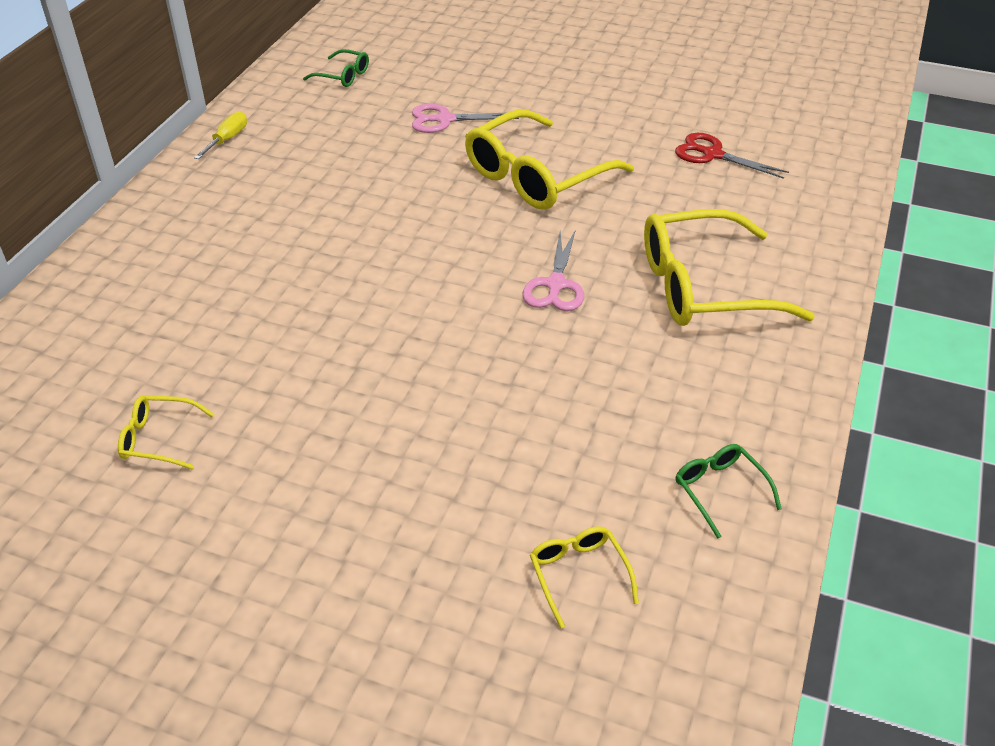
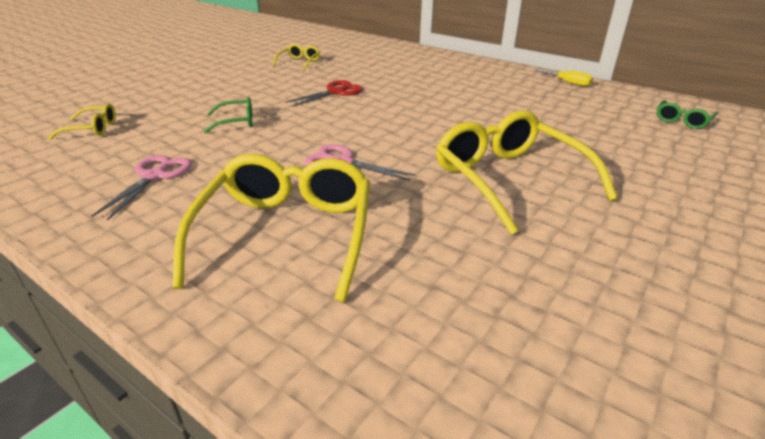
camera: 105 degrees right, 10 degrees down
(445, 120) = (613, 152): pink scissors -> pink scissors (154, 176)
(712, 154) = (554, 318): red scissors -> red scissors (335, 92)
(719, 490) = (74, 182): green glasses -> green glasses (237, 122)

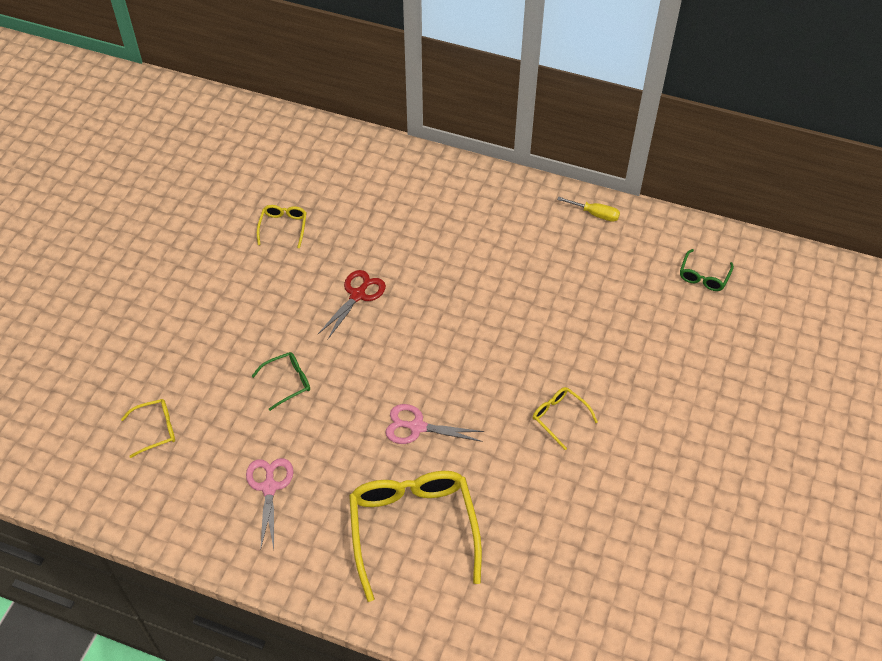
camera: 15 degrees left, 20 degrees up
(508, 179) = (559, 417): yellow glasses -> yellow glasses, size x0.46

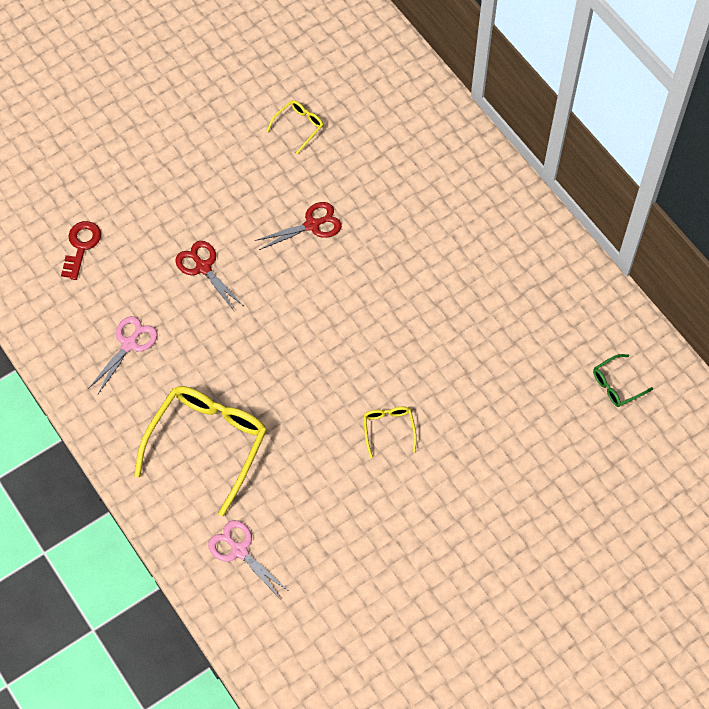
camera: 35 degrees right, 10 degrees up
(156, 429) = (81, 246): yellow glasses -> red key
(288, 382) = (203, 267): green glasses -> red scissors
(417, 427) = (272, 366): pink scissors -> pink scissors (239, 550)
(595, 214) = (571, 270): yellow screwdriver -> none

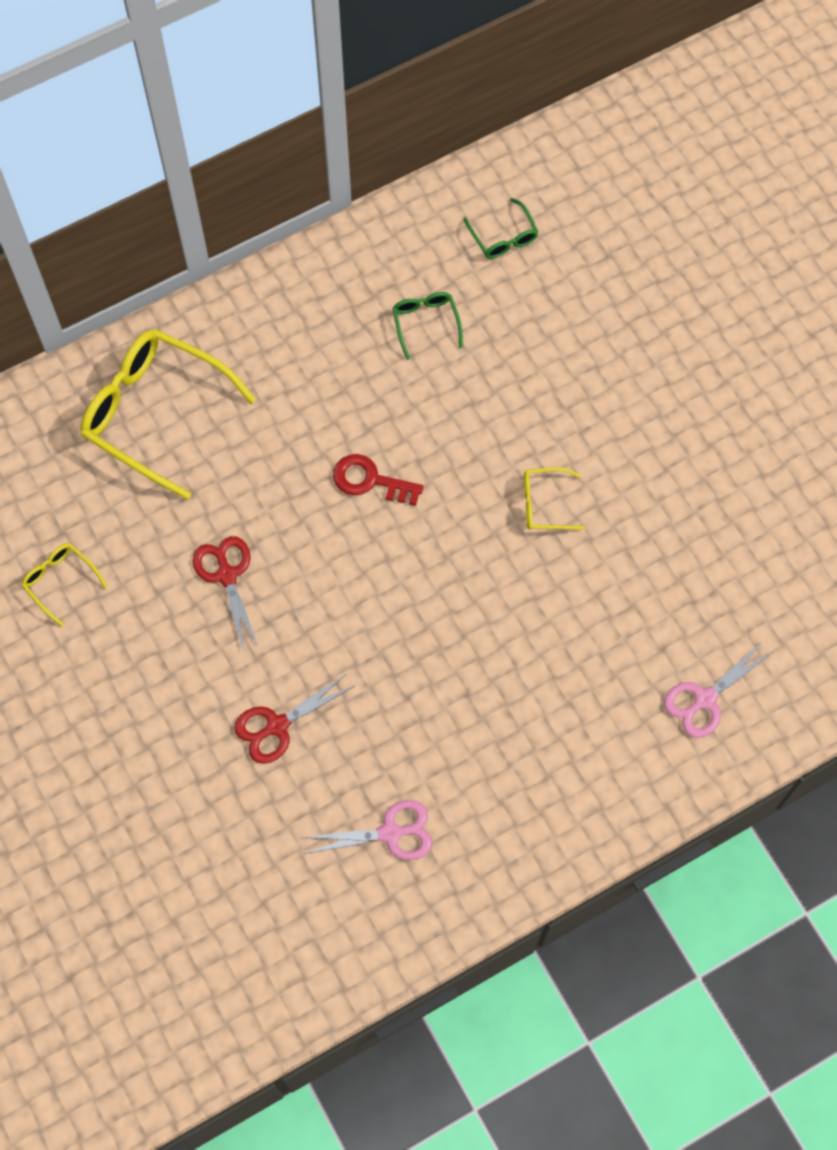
camera: 85 degrees left, 5 degrees up
(81, 246) = (220, 899): red key -> red key (370, 480)
(129, 344) = (390, 833): pink scissors -> pink scissors turned 135 degrees clockwise
(208, 443) = (550, 732): yellow glasses -> yellow glasses (155, 413)
(531, 335) = (426, 323): none -> green glasses

